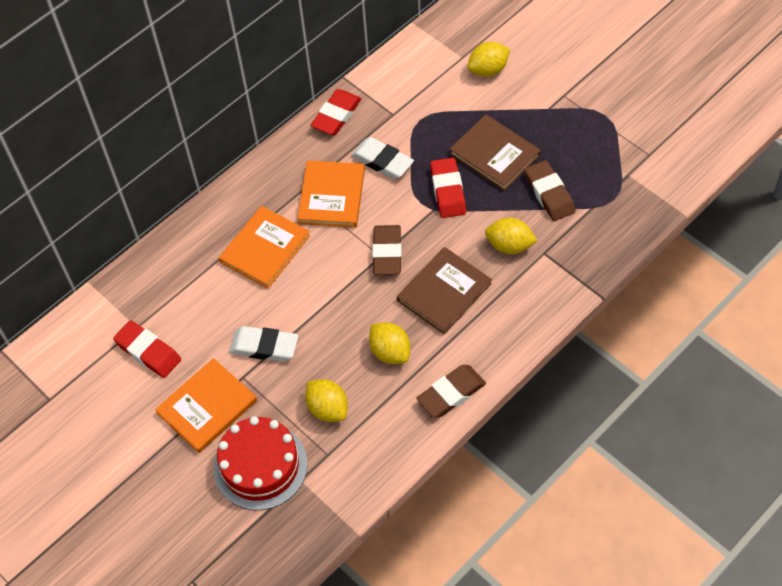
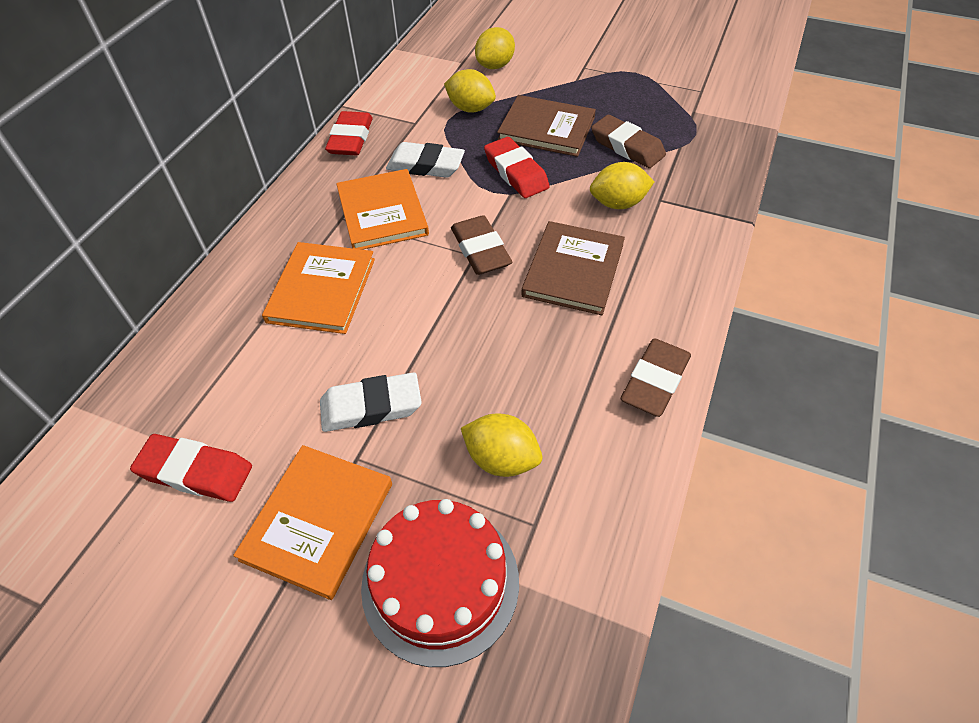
camera: 25 degrees left, 5 degrees down
(390, 352) = (546, 357): yellow lemon -> yellow lemon (470, 108)

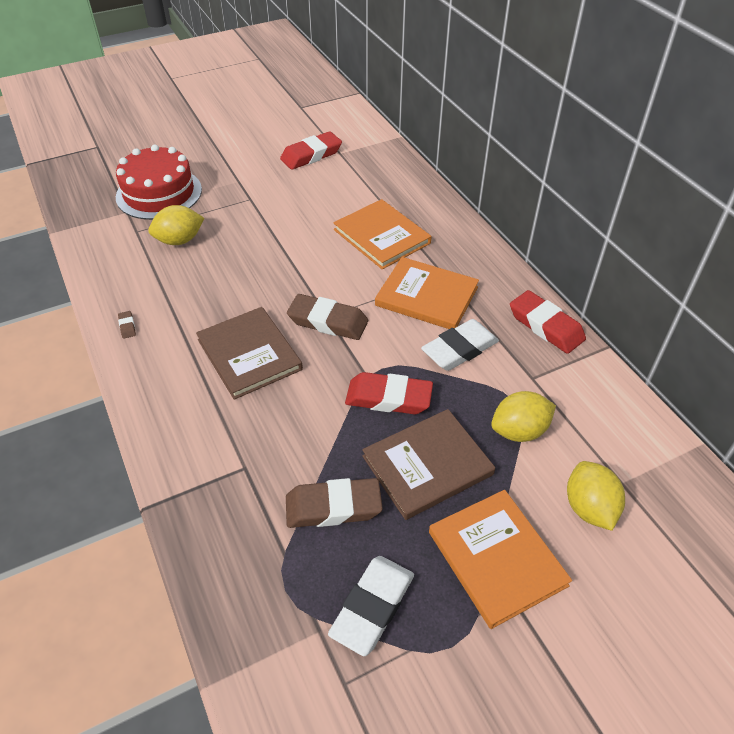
camera: 130 degrees right, 5 degrees down
(318, 521) = (236, 176): orange book -> orange book (496, 558)
(371, 407) = (272, 216): white eraser -> white eraser (372, 607)
(618, 203) = (275, 434): yellow lemon -> none
(655, 381) = (127, 326): brown eraser -> brown eraser, size x0.41

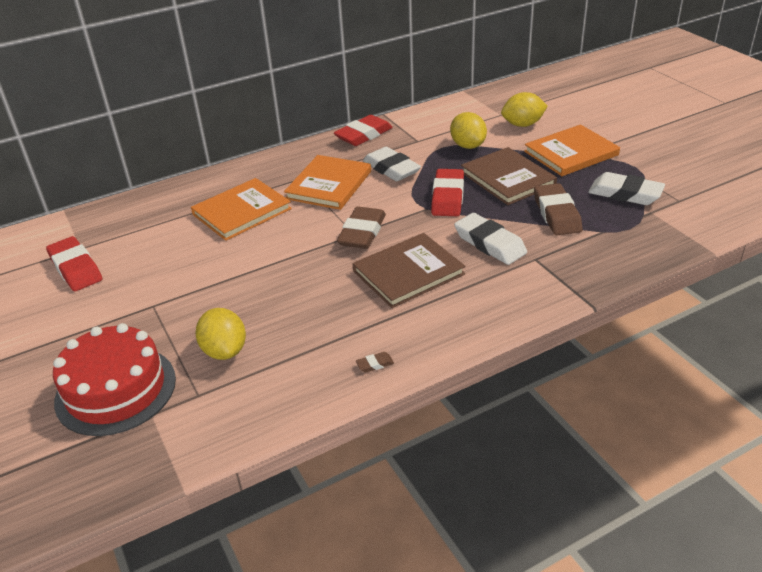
camera: 90 degrees left, 10 degrees down
(284, 428) = (490, 243): none -> white eraser

